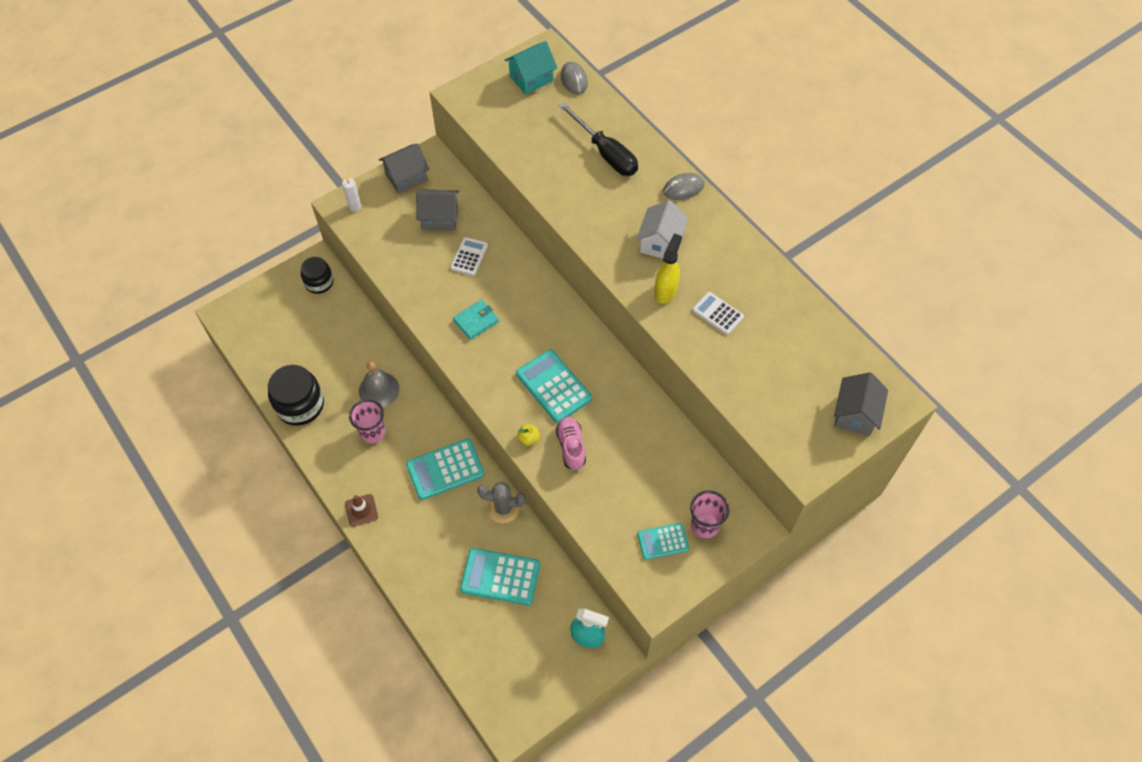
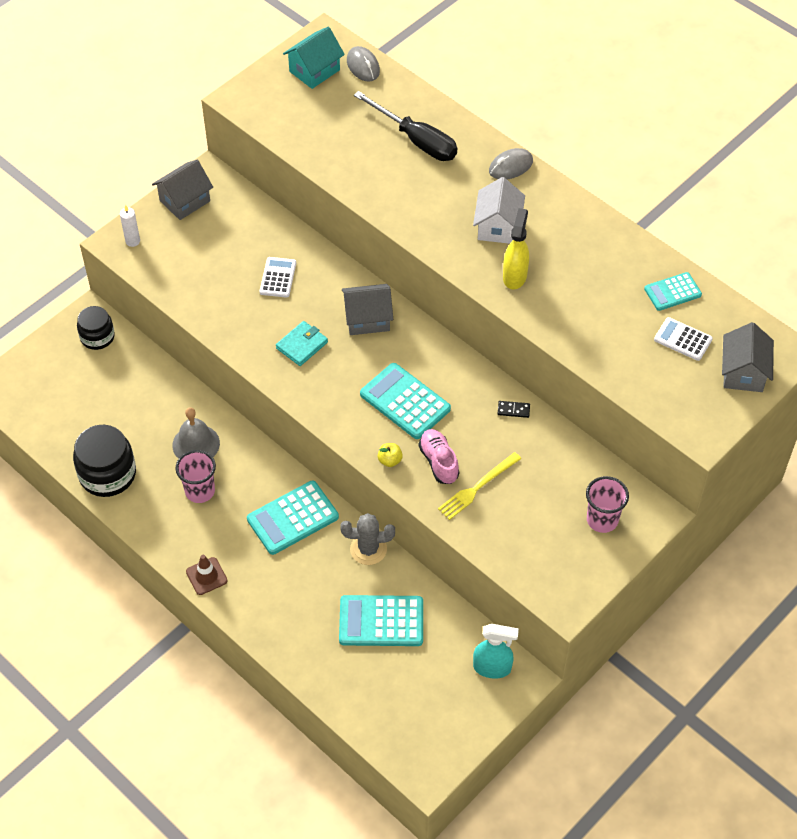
camera: 10 degrees left, 5 degrees down
(440, 218) = (234, 240): grey house -> grey house (367, 319)
(600, 476) = (477, 487): none -> yellow fork
(647, 409) = (513, 410): none -> black domino
(663, 541) = (560, 543): turquoise calculator -> turquoise calculator (672, 292)
(717, 313) = (576, 291): white calculator -> white calculator (683, 339)

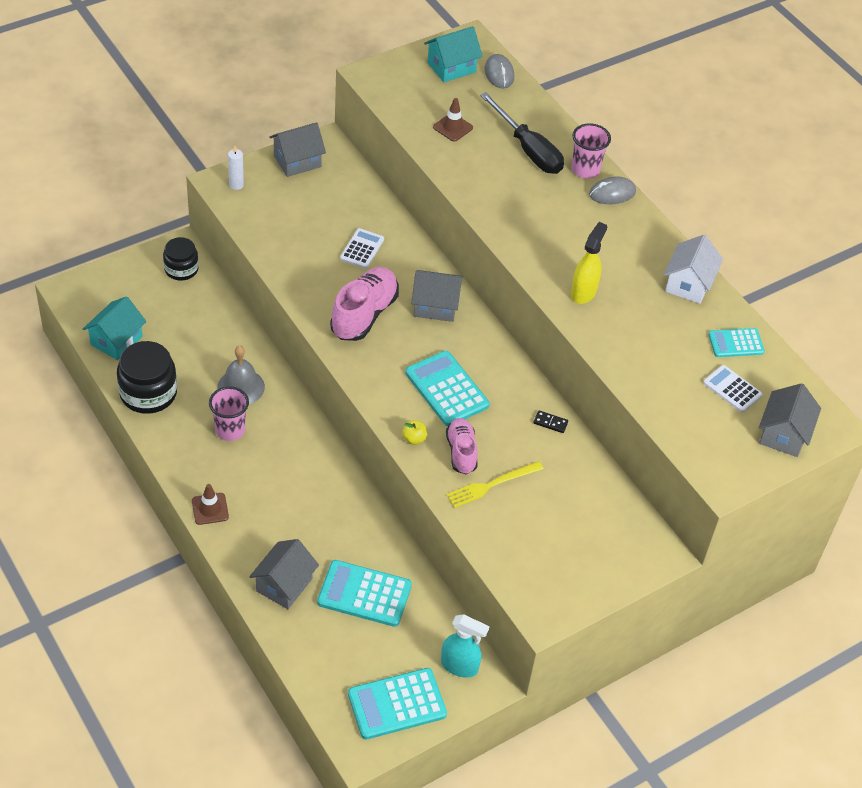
camera: 10 degrees right, 5 degrees down
(58, 428) = (116, 340): none -> turquoise house
(292, 518) = (310, 477): turquoise calculator -> turquoise calculator (397, 704)
(302, 345) = (364, 314): turquoise wallet -> pink shoe
(302, 633) = (284, 584): none -> grey house
(336, 135) = (453, 127): none -> brown traffic cone
(368, 549) = (374, 524): grey cactus -> none
(498, 226) = (582, 244): white house -> white house (688, 284)
(602, 520) = (606, 546): pink cup -> pink cup (585, 170)

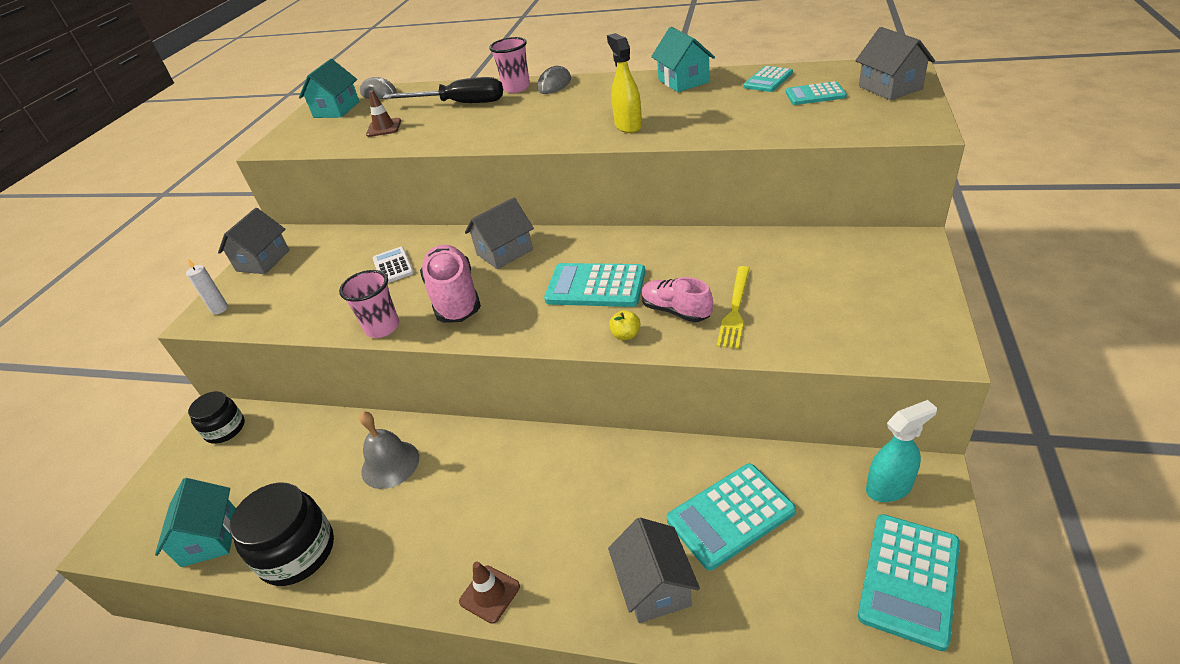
camera: 35 degrees left, 10 degrees down
(230, 430) = (423, 506): pink cup -> pink cup (382, 328)
(550, 423) = (701, 243): black domino -> none
(688, 284) = (683, 81): white house -> turquoise house
(732, 389) = (815, 94): white calculator -> turquoise calculator

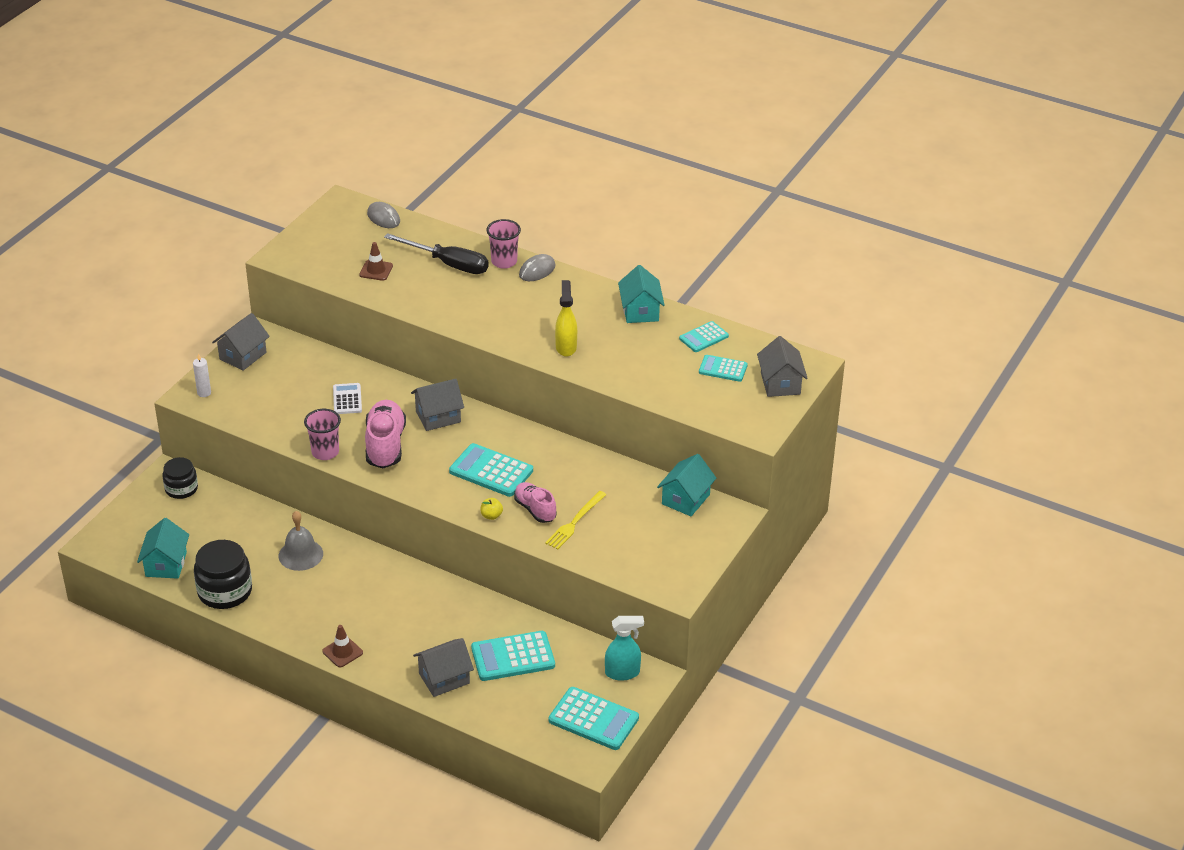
camera: 10 degrees right, 0 degrees up
(336, 109) = (341, 227): turquoise house -> turquoise house (685, 499)
(655, 586) = (444, 678): grey house -> grey house turned 60 degrees clockwise
(909, 579) = (593, 719): turquoise calculator -> turquoise calculator turned 105 degrees counterclockwise

